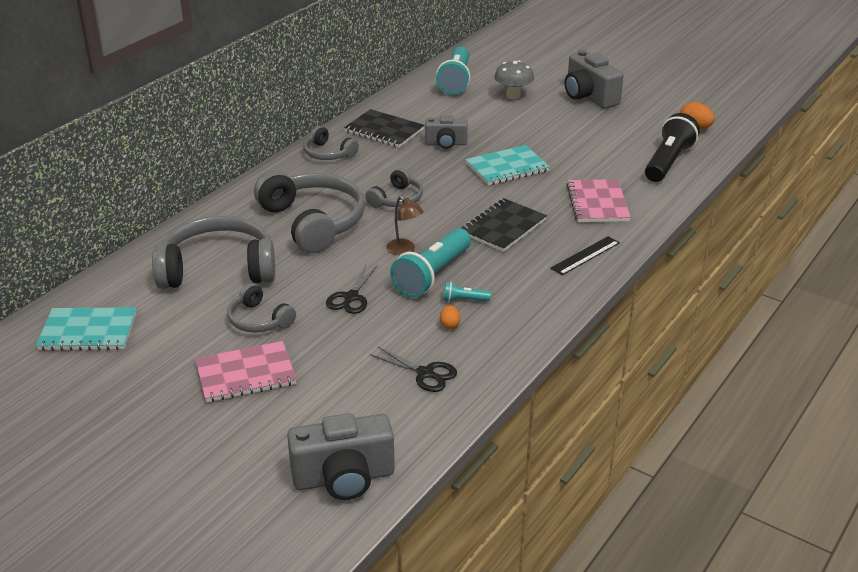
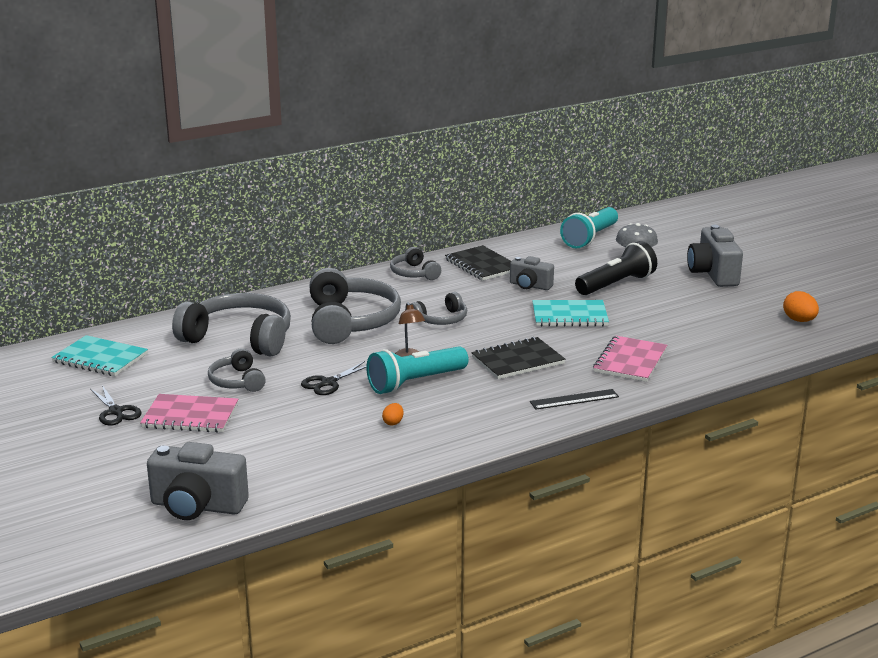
camera: 25 degrees right, 10 degrees down
(425, 373) = (336, 452): black scissors -> black scissors (116, 412)
(464, 300) = (425, 407): turquoise flashlight -> none
(668, 162) = (740, 342): black flashlight -> black flashlight (616, 284)

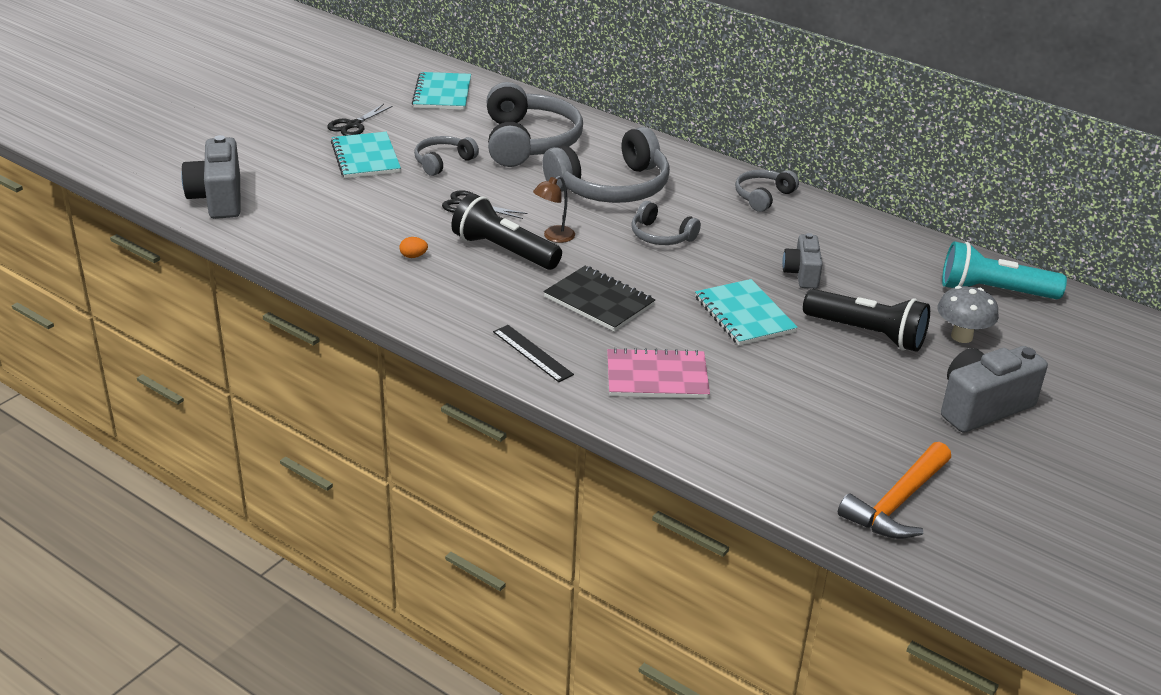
camera: 65 degrees right, 10 degrees up
(190, 416) = (365, 157): pink notebook -> turquoise notebook
(415, 383) = (503, 251): turquoise flashlight -> black flashlight
(482, 265) = (828, 233): black notebook -> none
(799, 320) = (897, 503): orange egg -> orange hammer

